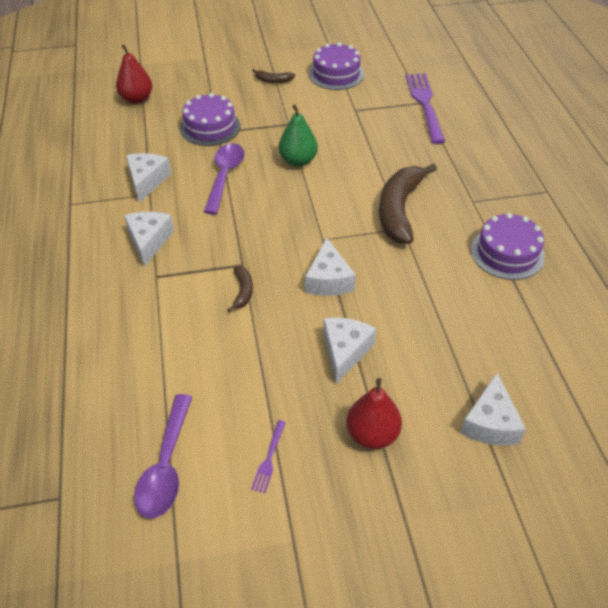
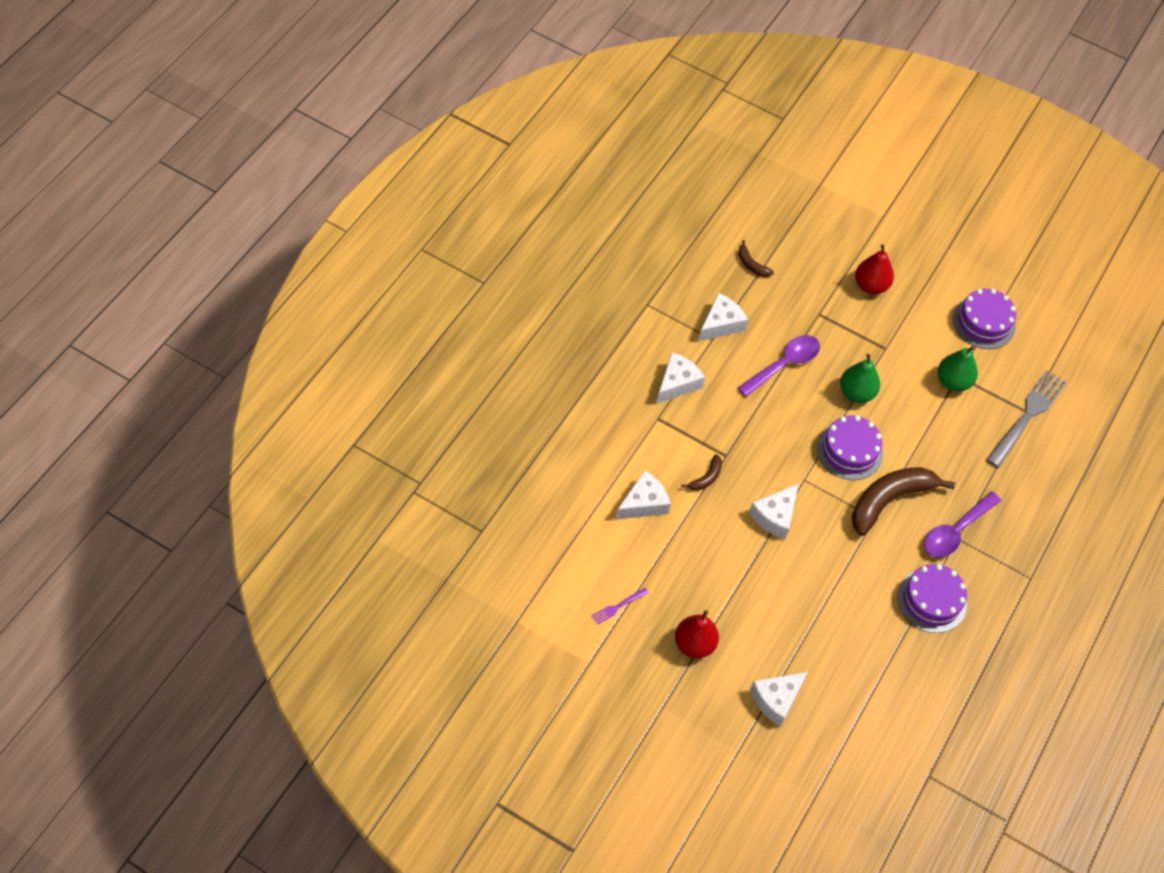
camera: 35 degrees right, 10 degrees up
(137, 99) = (783, 227): red pear -> red pear (870, 285)
(166, 466) = (554, 561): purple spoon -> purple spoon (955, 531)
(210, 127) = (817, 304): purple cake -> purple cake (849, 451)
(273, 80) = (919, 289): brown banana -> brown banana (752, 265)
(345, 351) = (732, 578): white cheese -> white cheese (643, 503)
(356, 115) = (953, 382): none -> green pear
(425, 104) = (1027, 416): purple fork -> grey fork

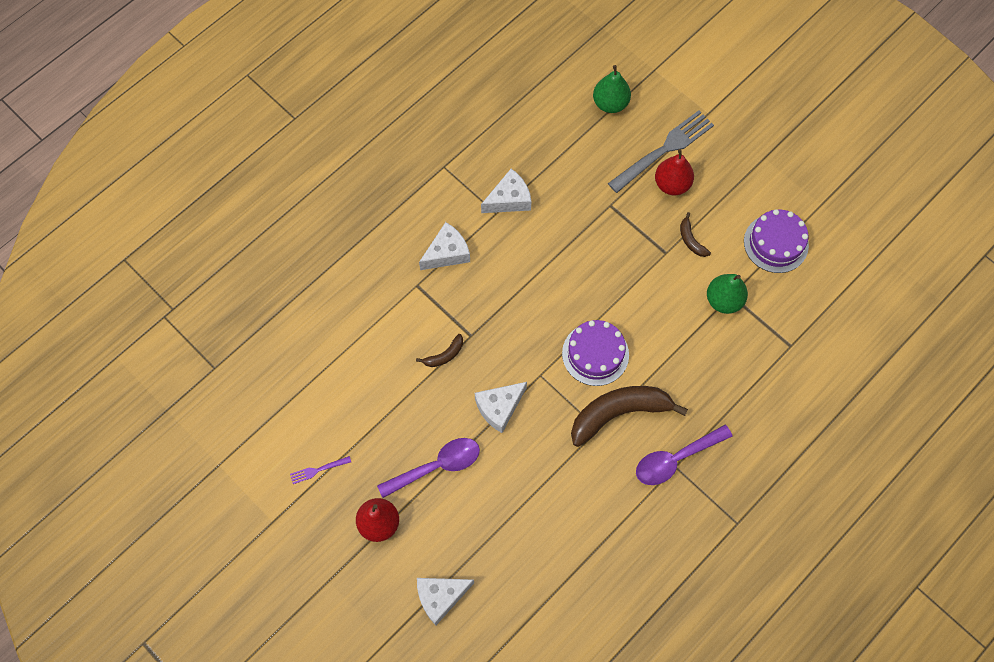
camera: 20 degrees right, 10 degrees up
(643, 503) = (376, 370): white cheese -> none
(752, 265) = (559, 143): brown banana -> brown banana (691, 240)
(784, 364) = (558, 252): purple spoon -> purple spoon (437, 466)
(856, 393) = (621, 294): green pear -> green pear (610, 103)
(931, 600) = (628, 527): purple cake -> none
(1027, 416) = (789, 351): grey fork -> grey fork (664, 150)

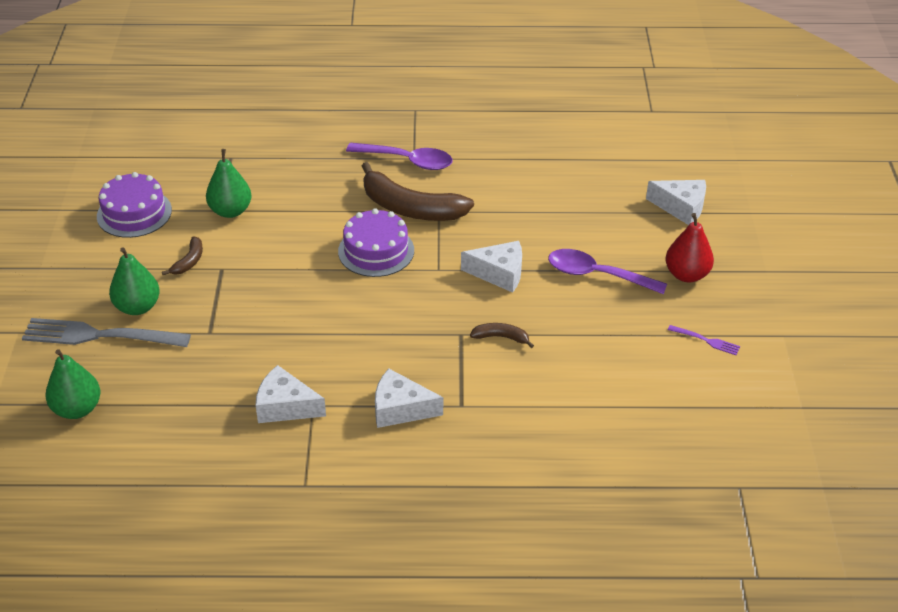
camera: 135 degrees left, 25 degrees down
(672, 184) = (137, 307): red pear -> green pear

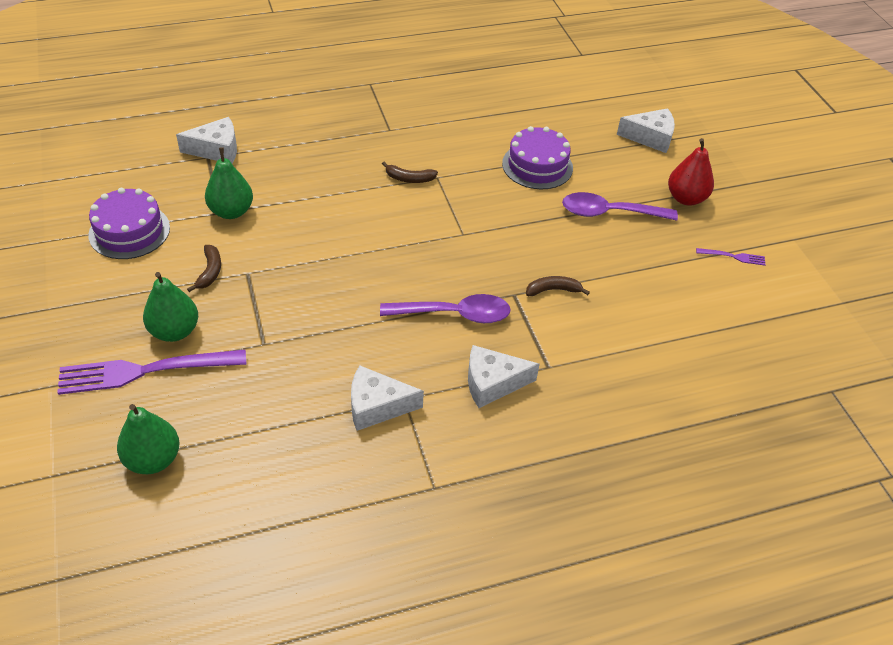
camera: 20 degrees left, 5 degrees up
(100, 335) = (145, 371): grey fork -> purple fork
(376, 251) = (395, 226): purple cake -> purple cake (537, 166)
(407, 161) = (385, 133): purple spoon -> purple spoon (454, 314)
(411, 208) = (409, 178): brown banana -> brown banana, size x0.45
(499, 273) = (521, 228): white cheese -> white cheese (216, 150)

